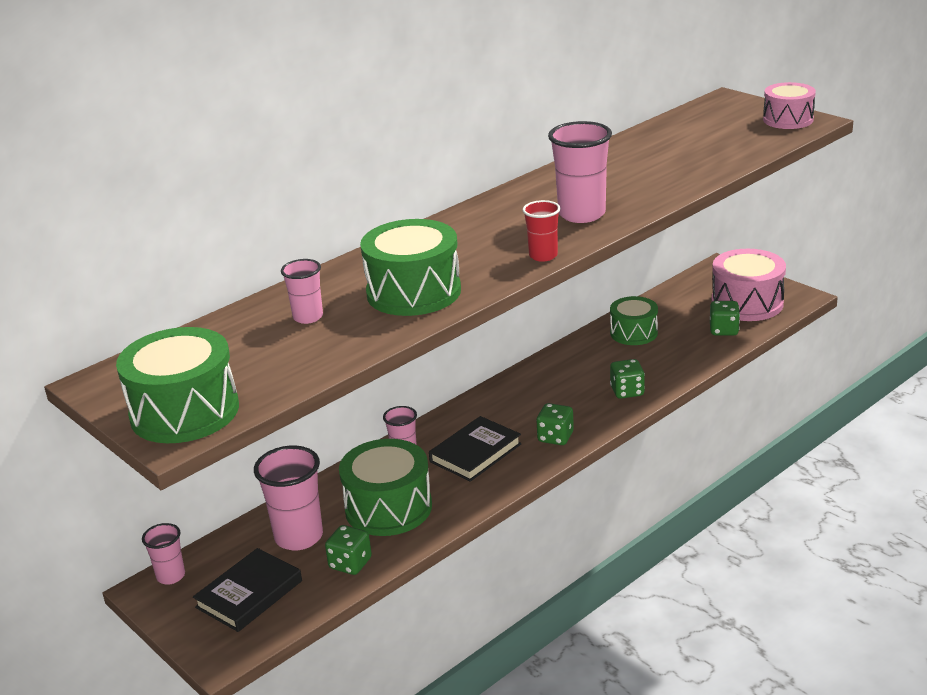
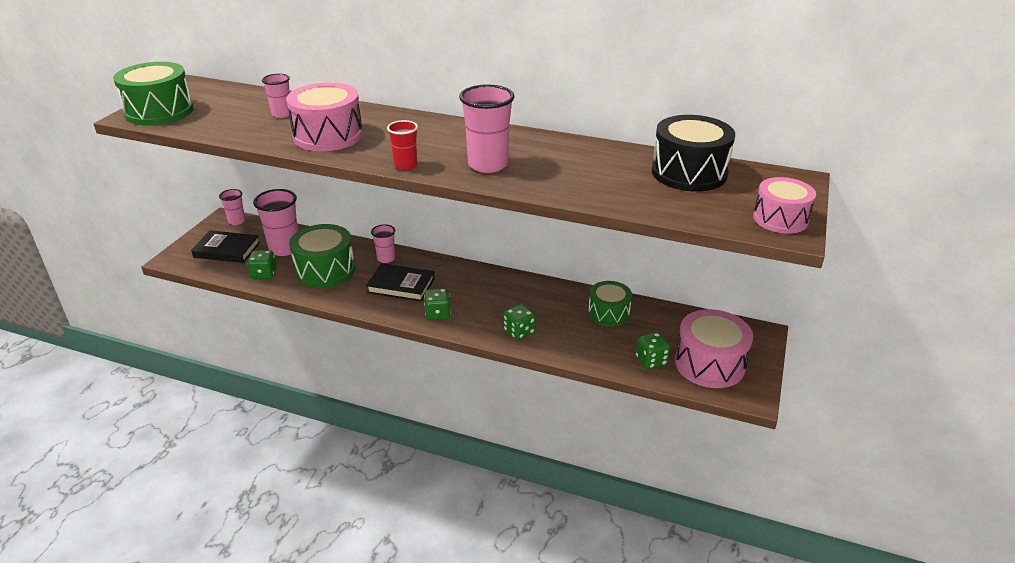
camera: 60 degrees right, 5 degrees up
(413, 292) = (328, 136): green drum -> pink drum
(679, 133) = (689, 173): none -> black drum

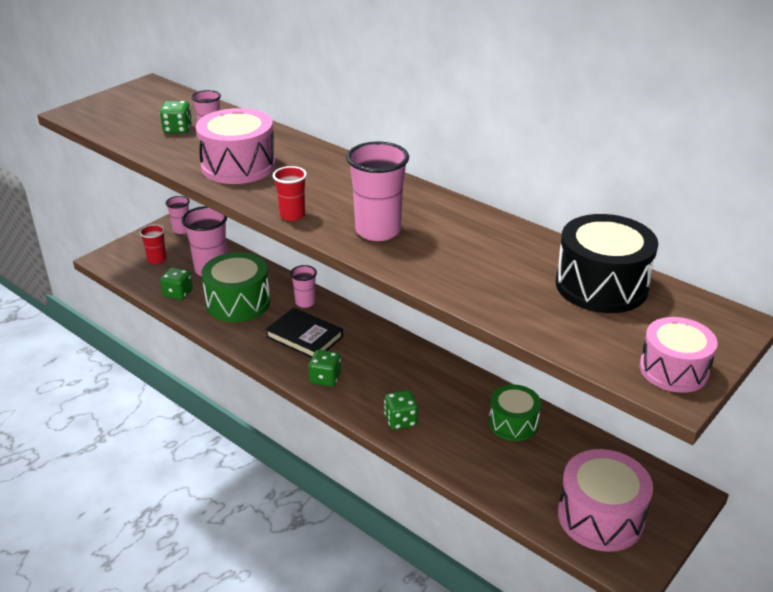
camera: 20 degrees right, 0 degrees up
(159, 112) = (101, 111): green drum -> none
(227, 250) = (157, 259): black book -> red cup
(651, 361) = (531, 494): green dice -> green dice (177, 129)

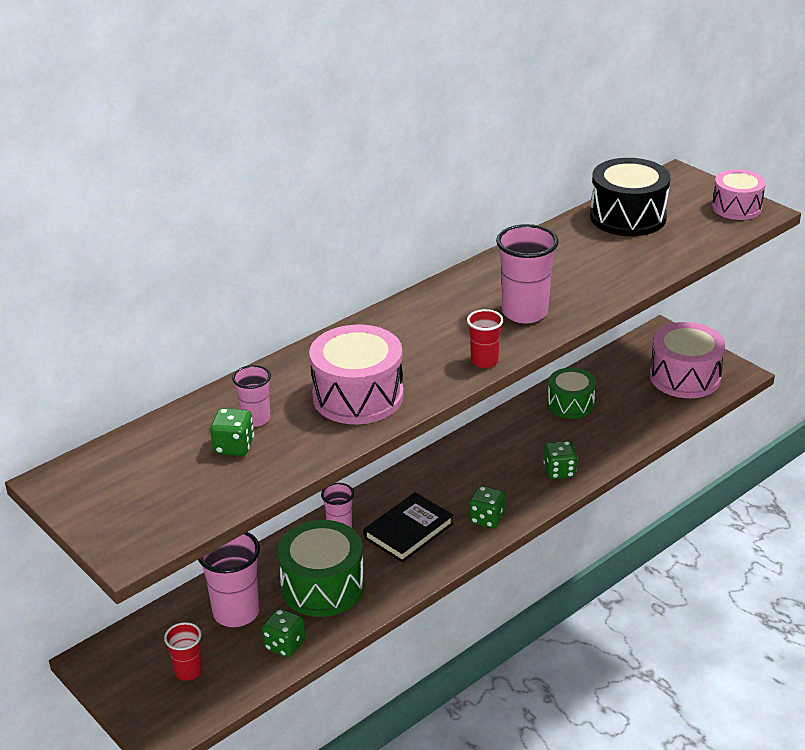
camera: 80 degrees left, 0 degrees up
(181, 230) = (114, 647): pink cup -> none

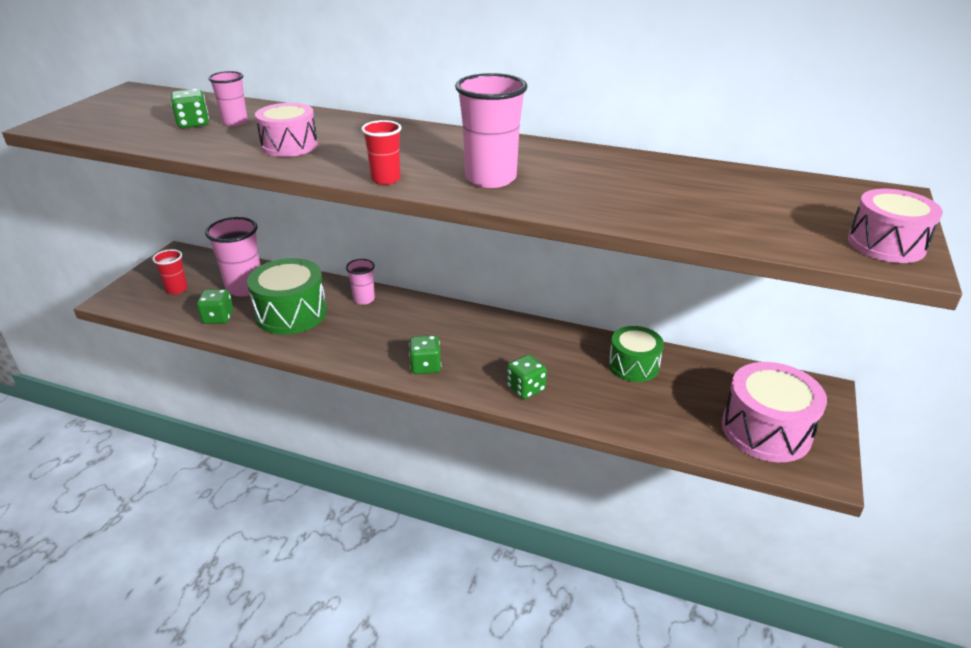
camera: 60 degrees right, 0 degrees up
(358, 396) = (289, 145): pink drum -> pink drum, size x0.65
(408, 531) = (381, 331): black book -> none
(628, 217) = (750, 188): black drum -> none

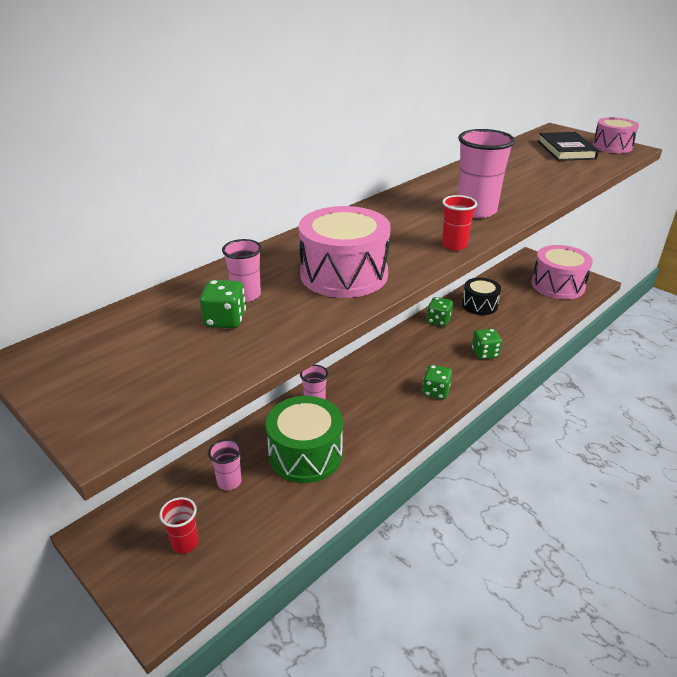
camera: 65 degrees left, 0 degrees up
(218, 318) = (276, 512): green dice -> green dice (438, 320)
(245, 288) = (229, 482): pink cup -> pink cup, size x0.57
(289, 145) = (344, 274): pink drum -> pink drum, size x1.54
(633, 365) = (479, 305): green drum -> black drum
(801, 210) = (566, 150): none -> black book

